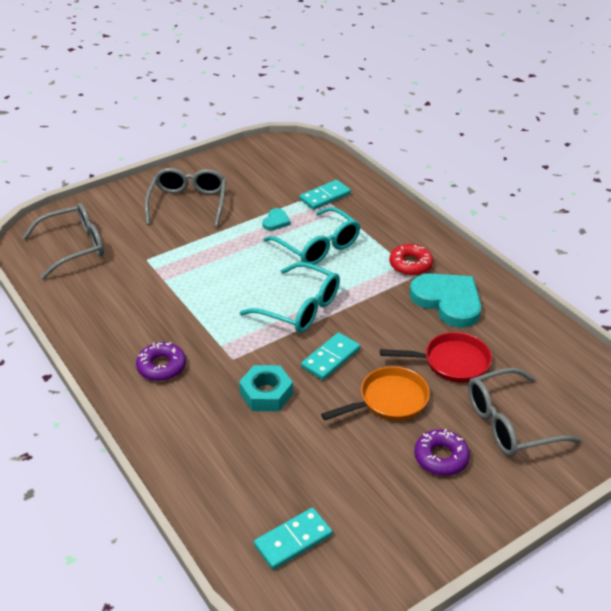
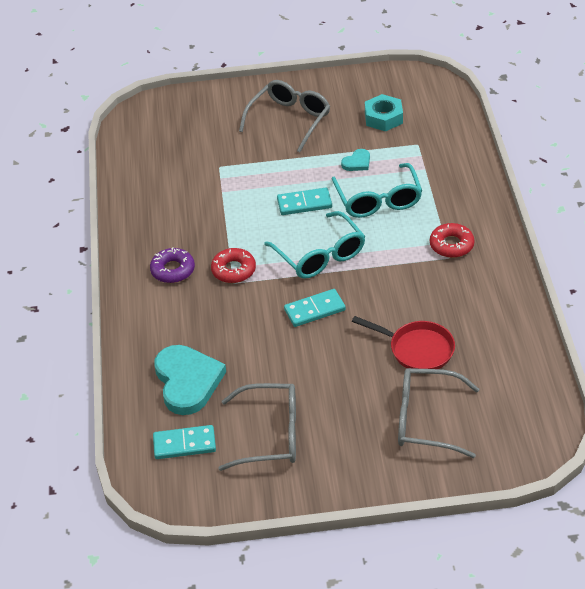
camera: 30 degrees right, 5 degrees up
(74, 247) = (166, 136): grey glasses -> grey glasses (270, 435)
(225, 347) = (233, 270): none -> red donut
(266, 393) = (241, 322): turquoise nut -> turquoise nut (383, 118)
(325, 197) = (421, 150): turquoise domino -> turquoise domino (304, 203)
(389, 400) = (337, 364): orange pan -> none
(441, 457) = (345, 426): purple donut -> none
(448, 301) = (458, 292): turquoise heart -> turquoise heart (187, 381)

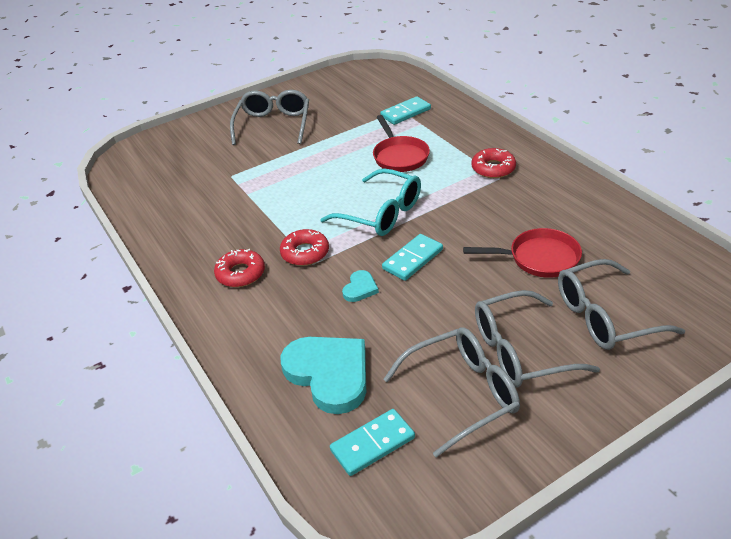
camera: 25 degrees left, 5 degrees down
(173, 270) = (240, 273): purple donut -> red donut
(304, 203) = (334, 179): turquoise domino -> turquoise domino (405, 113)
(338, 420) = (521, 351): none -> grey glasses
(357, 162) = (358, 136): turquoise heart -> turquoise heart (360, 288)
(378, 200) = (399, 156): turquoise glasses -> red pan
(383, 118) = (356, 101): turquoise nut -> none

